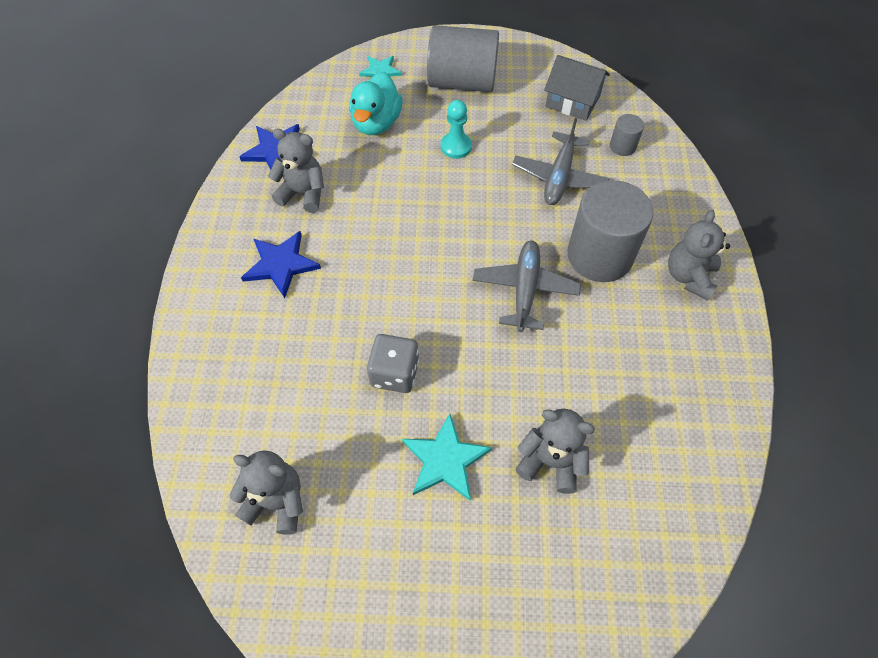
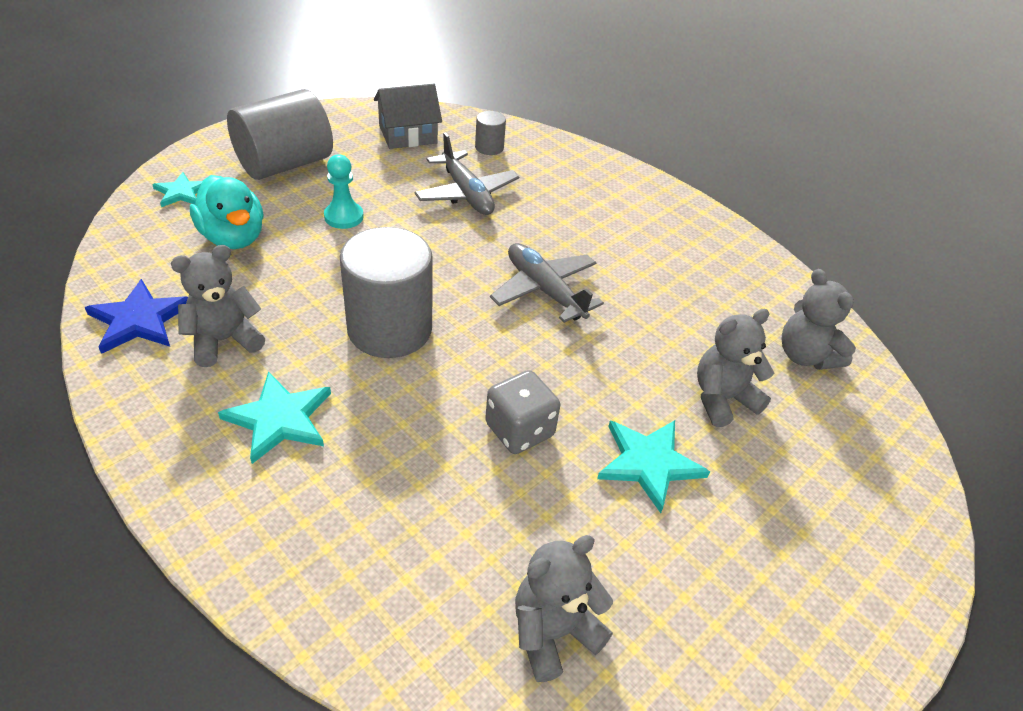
camera: 50 degrees left, 15 degrees down
(281, 264) = (279, 419): blue star -> turquoise star
(599, 255) = (569, 231): grey cylinder -> grey cylinder (389, 329)
(689, 277) = (647, 209): grey teddy bear -> grey teddy bear (805, 356)

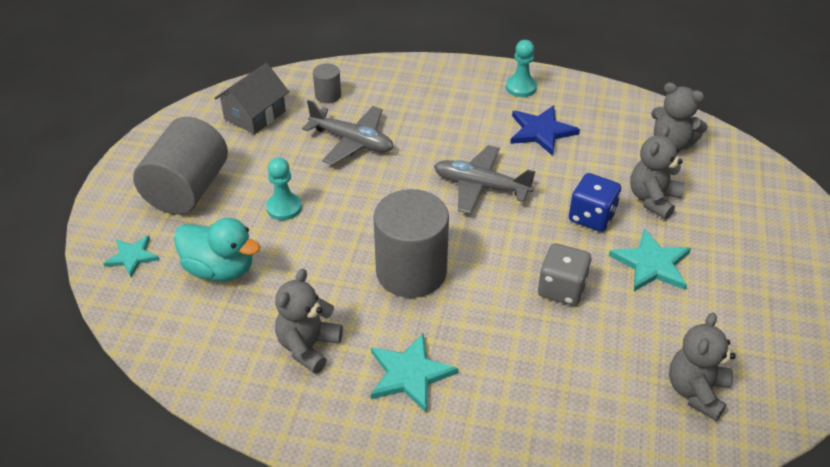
camera: 30 degrees left, 0 degrees up
(139, 320) = (228, 369): blue star -> blue star (541, 131)
(631, 379) = (591, 217): none -> blue dice
(687, 224) = (521, 87): none -> turquoise pawn

